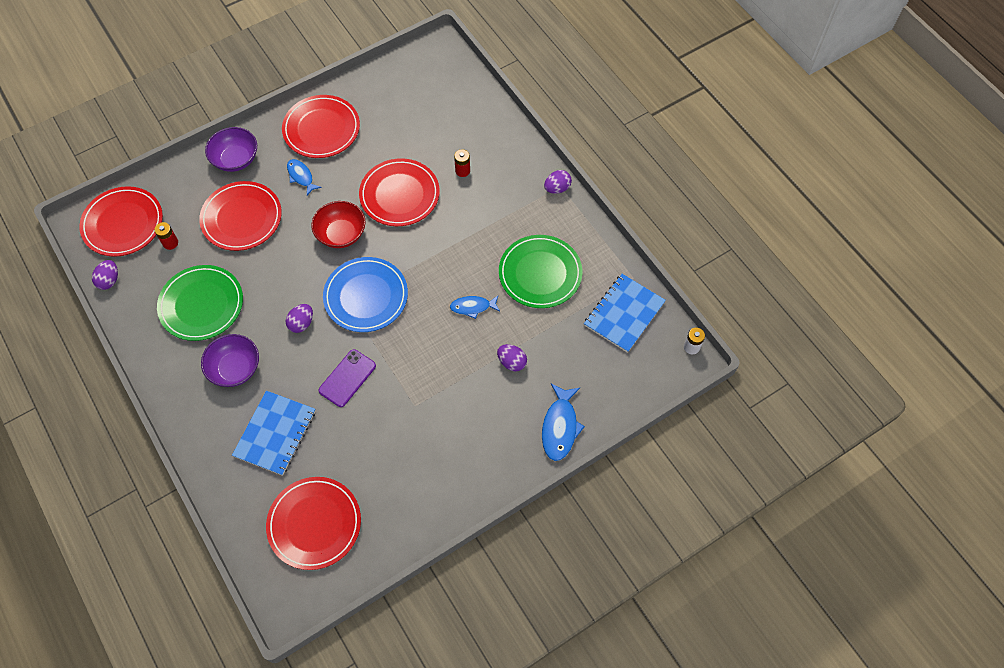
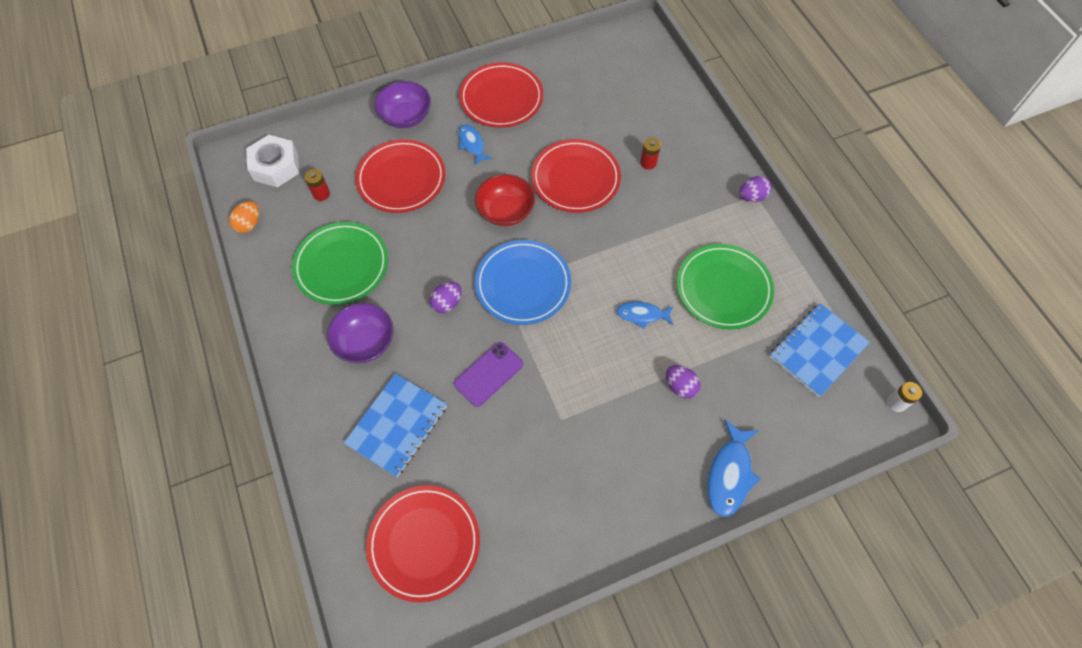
camera: 10 degrees right, 0 degrees up
(109, 280) = (249, 224): purple egg -> orange egg
(123, 224) = (276, 166): red plate -> white nut

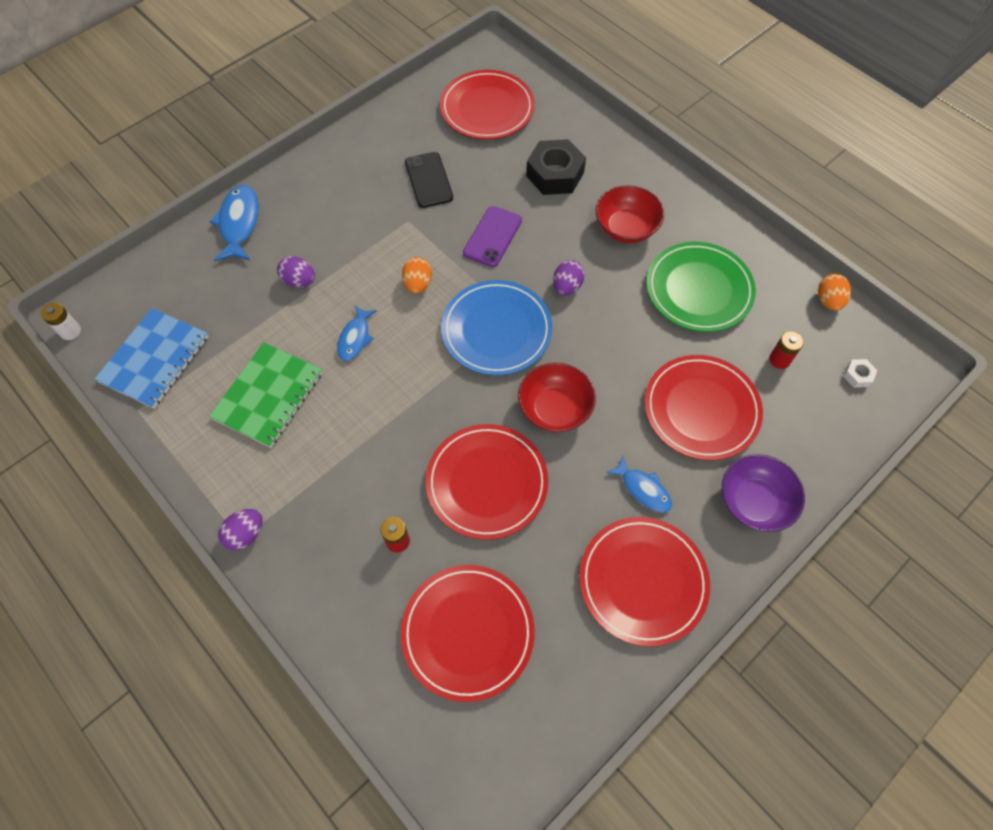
camera: 160 degrees right, 0 degrees up
(276, 166) = (857, 375): white nut -> white nut, size x0.45
(365, 342) = (626, 228): purple bowl -> red bowl
(397, 425) = (555, 174): blue notebook -> black nut
(524, 463) = (428, 180): none -> black phone
(573, 347) = (418, 284): none -> orange egg
(619, 104) = (468, 632): none -> red plate
(642, 315) = (355, 338): blue fish -> blue fish turned 120 degrees clockwise
(723, 288) = (268, 395): green plate -> green notebook

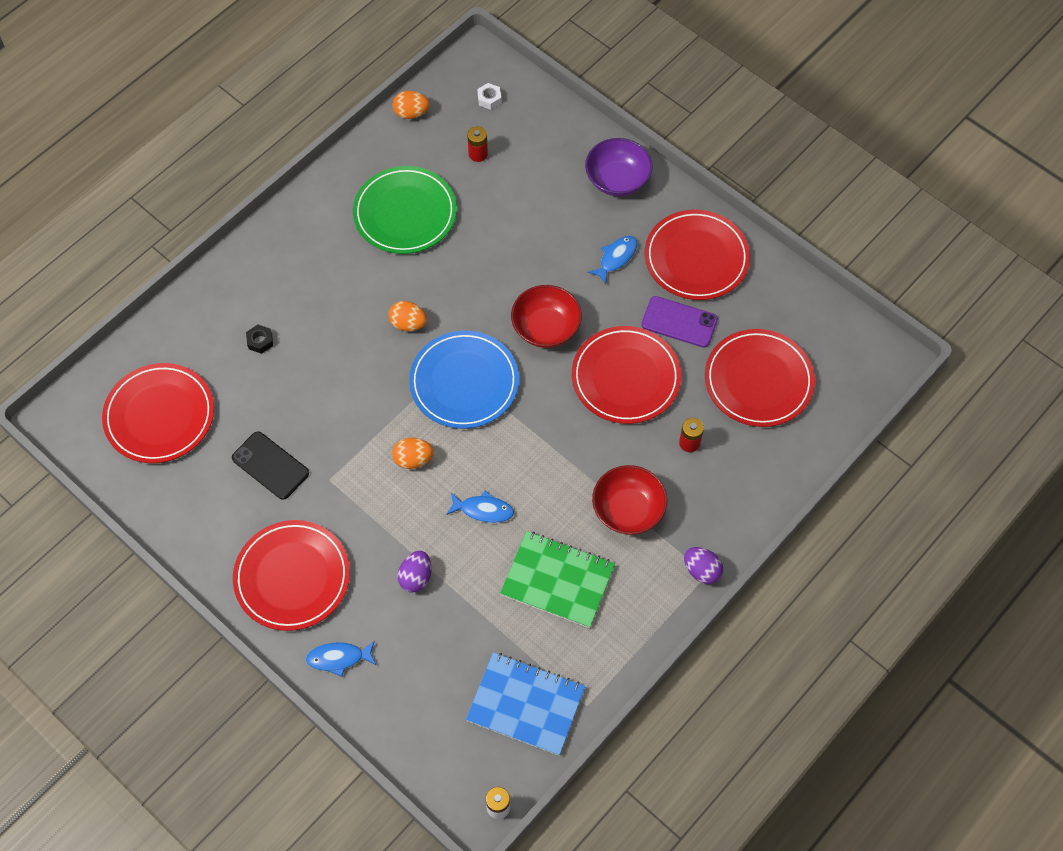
camera: 95 degrees left, 0 degrees up
(239, 223) = (339, 658): blue fish -> blue fish, size x0.64
(428, 180) = (270, 465): black phone -> black phone turned 60 degrees clockwise
(492, 237) = (348, 395): purple phone -> purple phone (679, 322)
(555, 174) = (260, 341): black nut -> black nut, size x0.45
(567, 287) = (408, 324): purple egg -> orange egg
(626, 228) = (332, 274): red bowl -> red bowl (628, 510)
(701, 409) = (534, 214): red plate -> red plate (292, 577)

